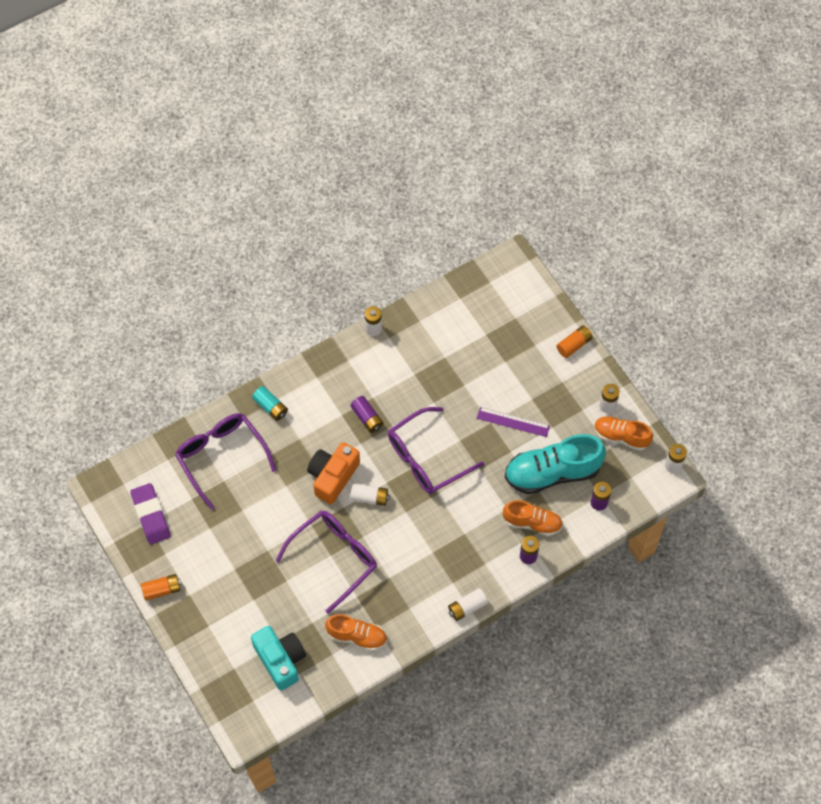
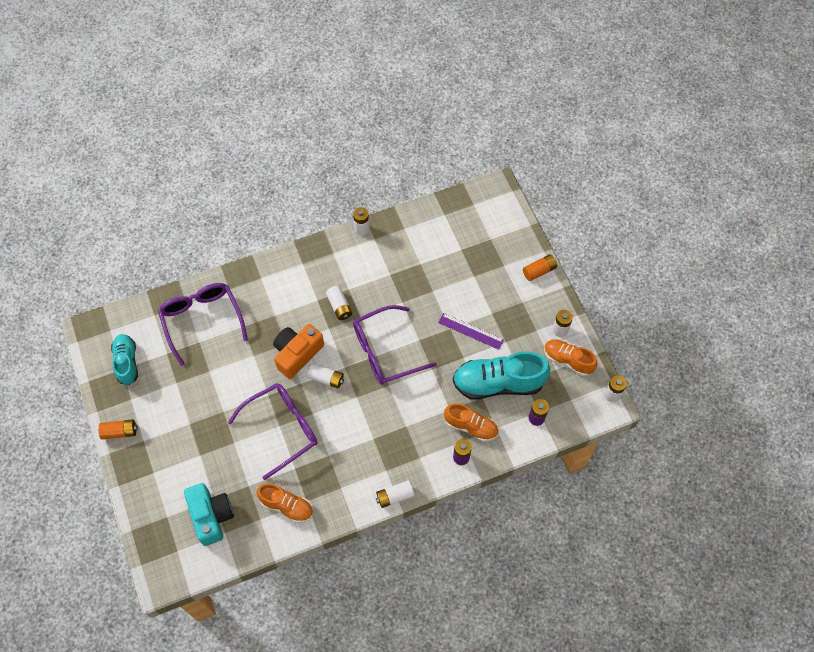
camera: 10 degrees right, 0 degrees up
(151, 515) = (127, 362): purple eraser -> turquoise shoe
(270, 407) = (256, 283): turquoise battery -> none
(367, 418) = (339, 306): purple battery -> white battery

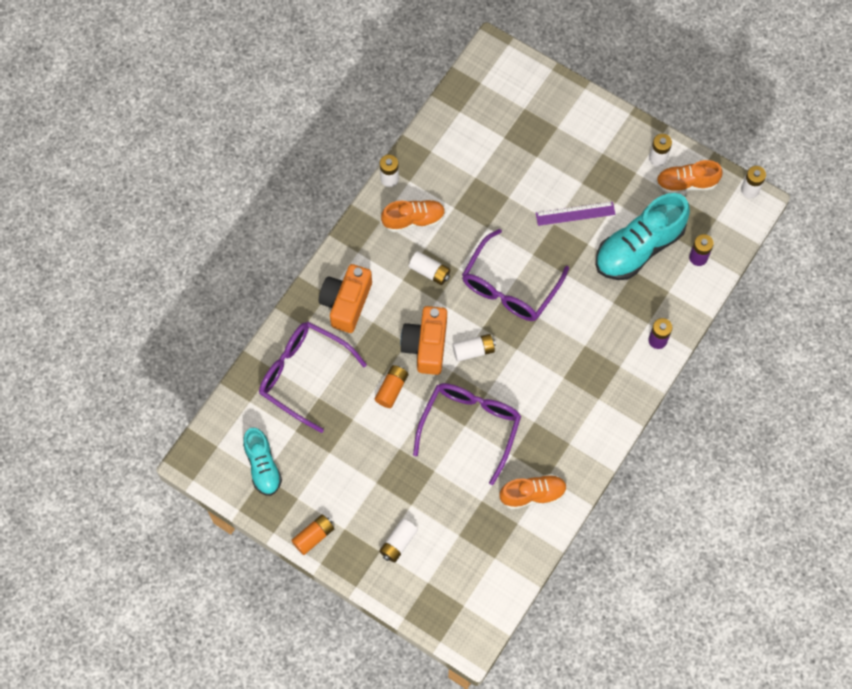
camera: 35 degrees left, 5 degrees up
(127, 362) = (262, 466): turquoise shoe -> turquoise shoe turned 150 degrees counterclockwise
(211, 516) = (469, 552): turquoise camera -> none
(268, 291) = (346, 303): none -> orange camera
(394, 496) = (625, 417): white battery -> white battery (398, 543)
(471, 426) = (645, 305): orange shoe -> orange shoe (414, 220)
(539, 271) = (595, 111): orange battery -> orange battery (392, 389)

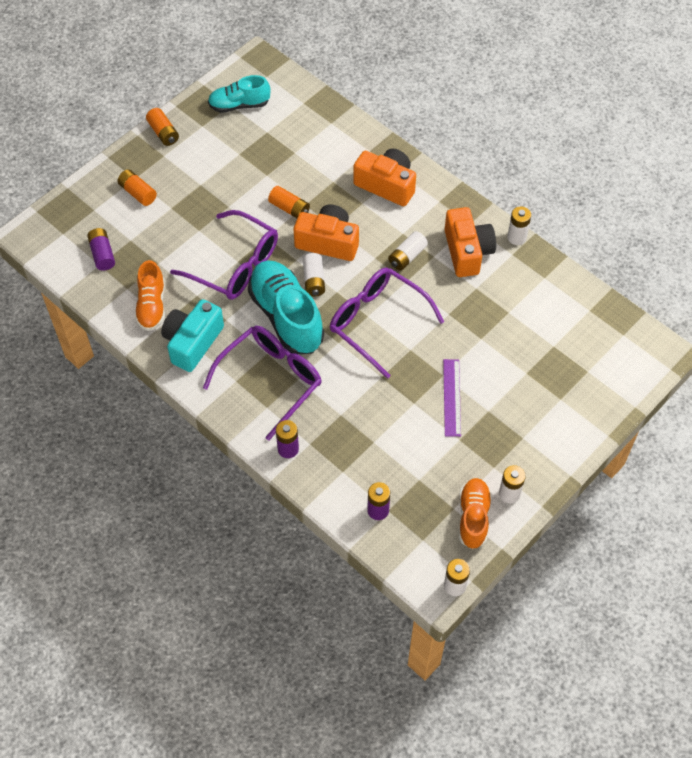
camera: 100 degrees right, 10 degrees down
(303, 375) = (320, 144): purple glasses -> purple glasses (271, 380)
(398, 543) = (138, 193): white battery -> orange battery
(414, 220) = (467, 251): orange shoe -> orange camera
(481, 558) = (102, 254): none -> purple battery
(566, 446) = (192, 342): none -> turquoise camera
(639, 247) = (401, 452): turquoise shoe -> turquoise shoe (286, 316)

